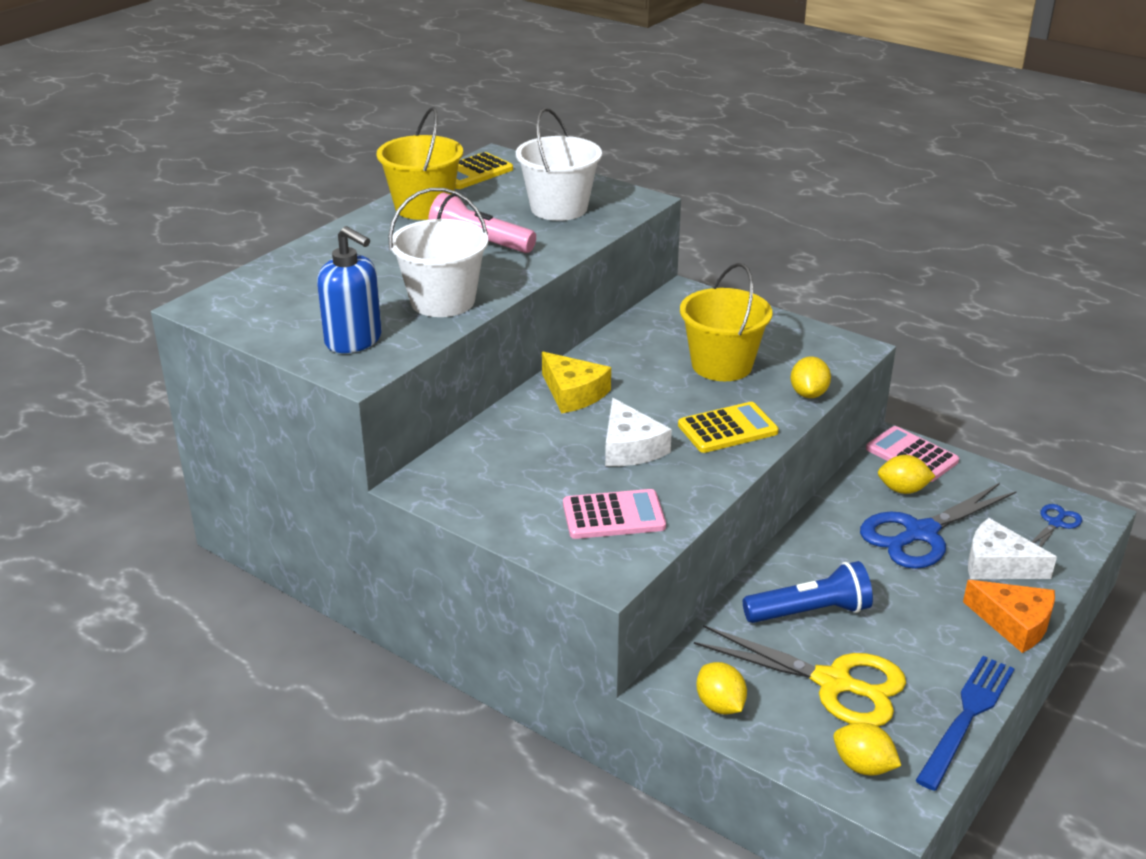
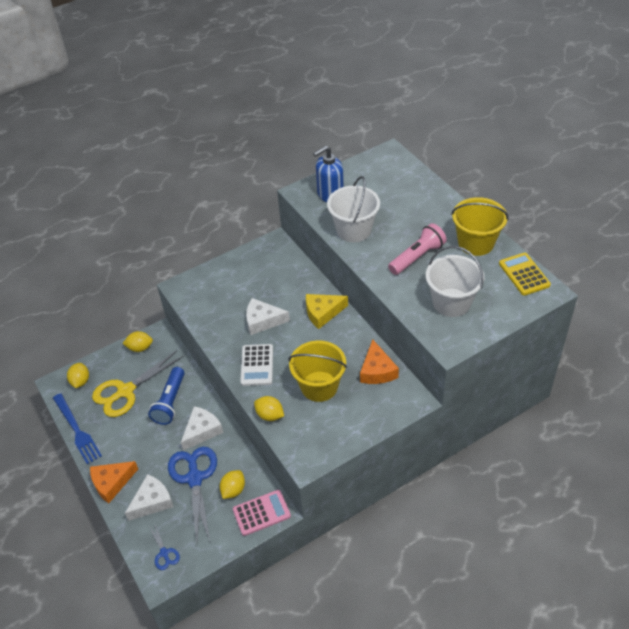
camera: 115 degrees right, 15 degrees up
(613, 516) = (215, 299): pink calculator -> none
(656, 326) = (377, 370): none -> orange cheese
(727, 429) = (257, 365): yellow calculator -> white calculator
(834, 554) = (202, 431): none -> white cheese
(863, 766) = (80, 381): yellow lemon -> yellow lemon turned 60 degrees counterclockwise

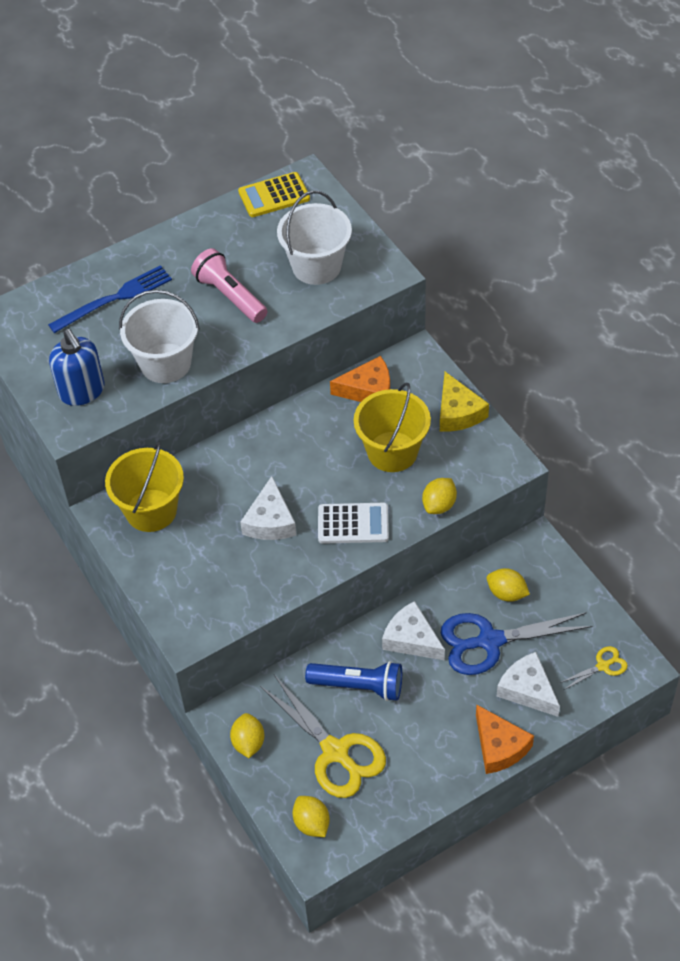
camera: 90 degrees left, 5 degrees up
(77, 430) = (407, 811): blue fork -> blue fork (115, 299)
(80, 381) = (311, 823): yellow lemon -> yellow lemon turned 60 degrees clockwise
(164, 553) = (603, 666): blue scissors -> yellow scissors
(261, 513) = (539, 559): pink calculator -> none
(322, 313) = (261, 449): yellow cheese -> yellow cheese (458, 412)
(476, 243) = (211, 236): yellow bucket -> yellow bucket (151, 510)

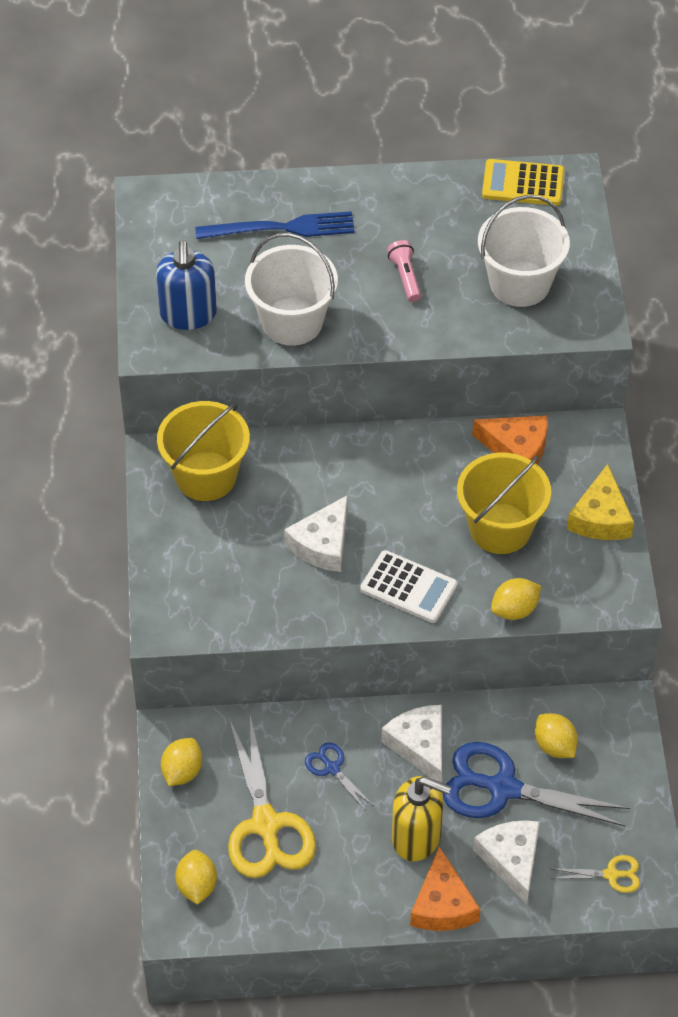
camera: 25 degrees right, 0 degrees up
(230, 296) = (405, 277): pink flashlight -> pink flashlight, size x0.59
(358, 686) = (332, 768): blue flashlight -> blue scissors
(451, 706) = (417, 837): none -> yellow soap dispenser

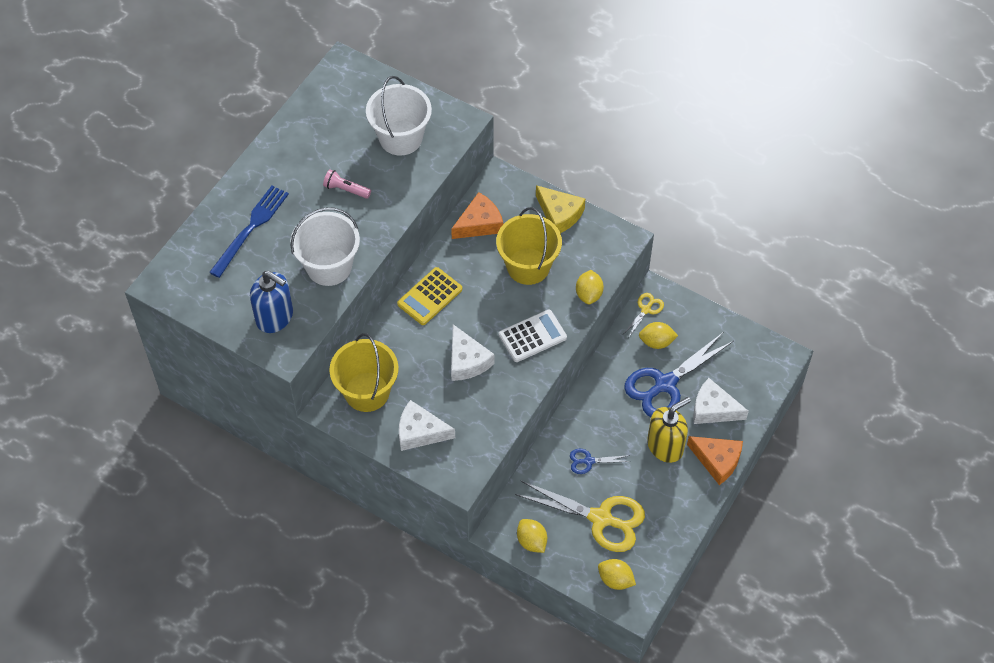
camera: 55 degrees left, 5 degrees up
(419, 745) = (606, 407): white cheese -> white cheese (420, 432)
(523, 183) = (327, 89): yellow calculator -> yellow calculator (429, 296)
(611, 875) = (756, 367): yellow scissors -> yellow scissors (646, 309)

